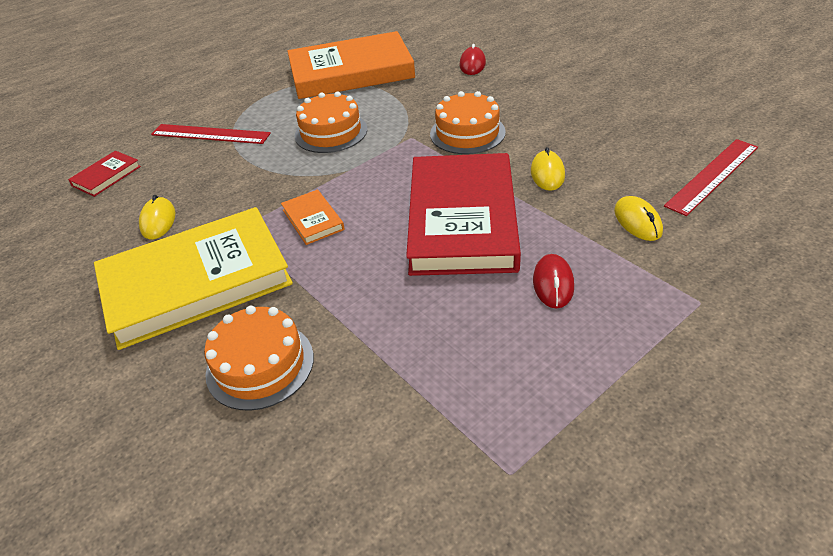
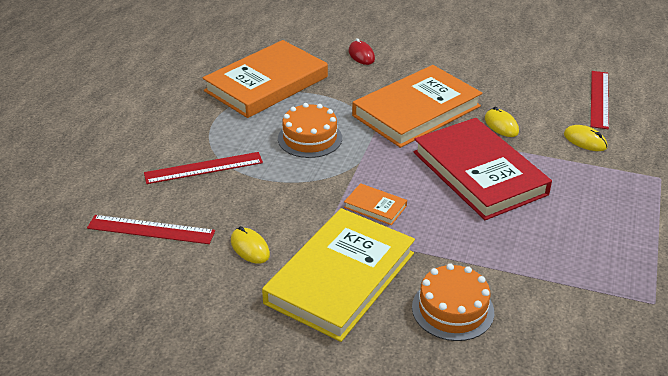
camera: 35 degrees left, 5 degrees down
(106, 176) = (151, 230): red book -> red ruler
(467, 133) = (416, 111): orange cake -> orange book
(553, 283) = (575, 194): red mouse -> none

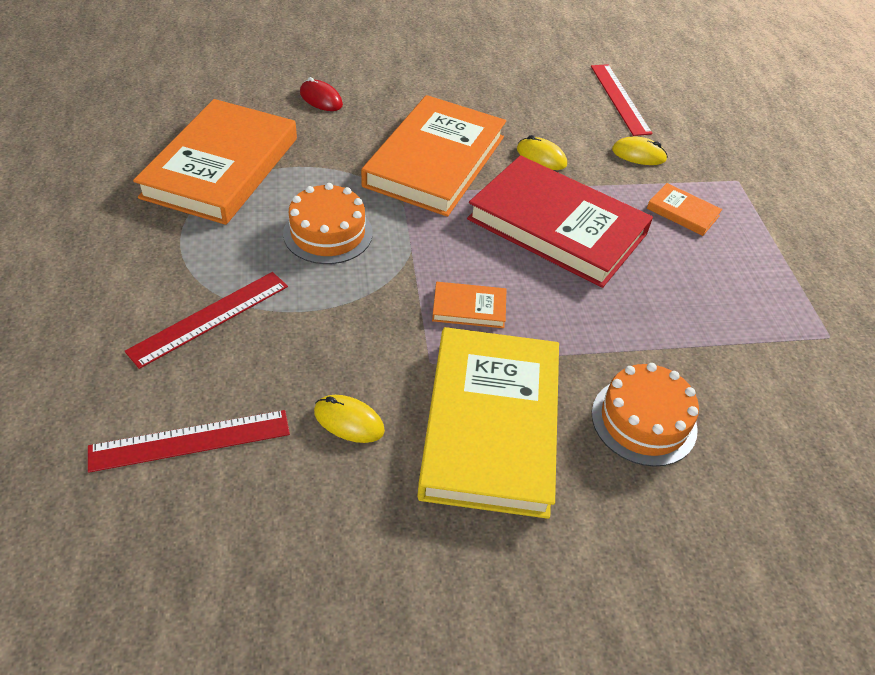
camera: 30 degrees left, 10 degrees up
(592, 188) = (682, 212): none -> orange book

